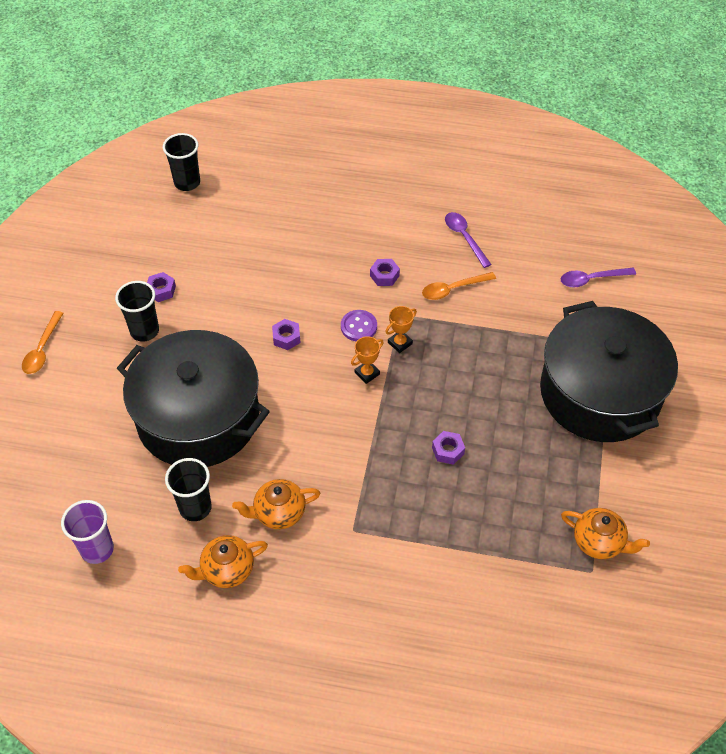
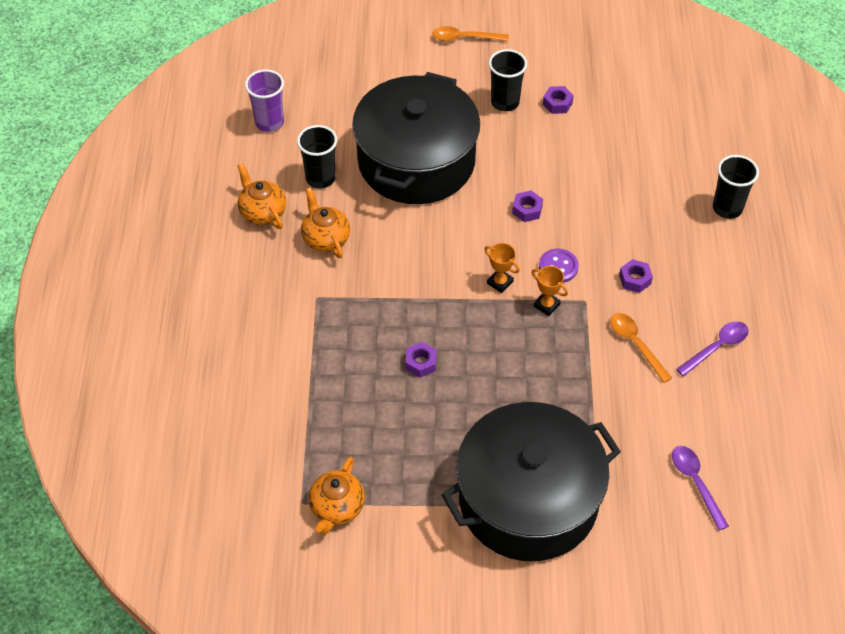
camera: 80 degrees right, 0 degrees up
(187, 183) = (706, 93): black cup -> black cup (727, 208)

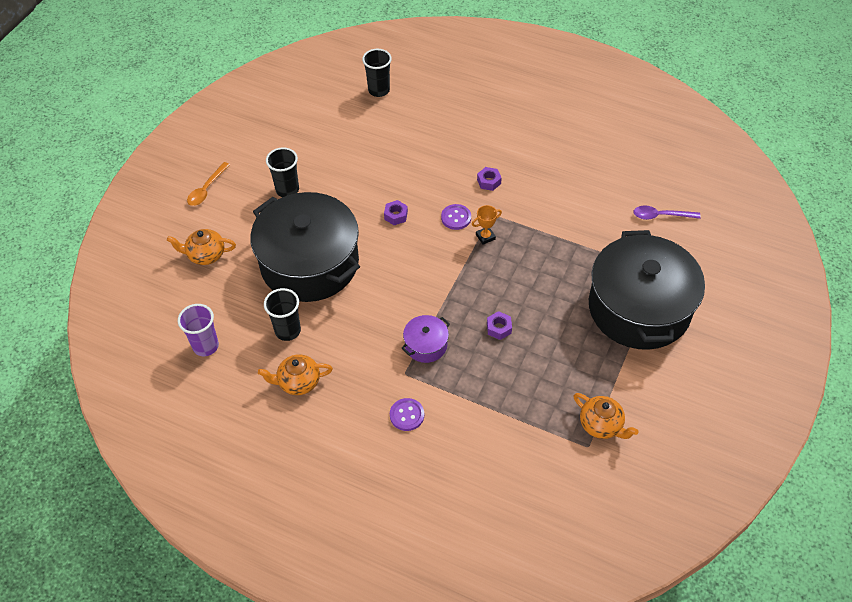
camera: 65 degrees left, 0 degrees up
(265, 318) = (407, 415): none -> purple button
(325, 238) = (350, 348): orange teapot -> orange teapot (205, 255)
(362, 303) = (426, 345): none -> purple pot
(500, 282) = (451, 255): orange trophy -> none
(557, 103) = (309, 161): purple nut -> none
(636, 344) = (542, 202): orange spoon -> none
(717, 347) = (564, 163): purple spoon -> none
(727, 208) = (456, 112): black cup -> black cup (379, 90)

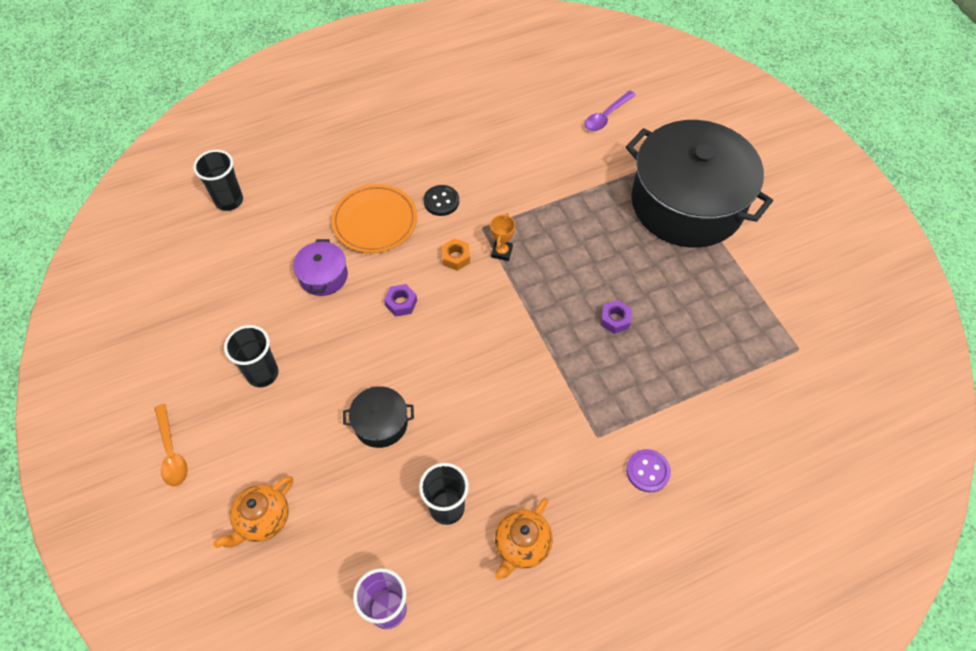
camera: 50 degrees left, 5 degrees up
(309, 263) = (381, 423): black pot -> black pot, size x0.41
(426, 345) = (580, 393): purple pot -> purple pot (323, 276)
(438, 162) = (375, 222): none -> orange plate
(456, 218) = (456, 257): purple button -> orange nut
(489, 182) = (441, 201): purple nut -> black button
(601, 425) = (784, 322): orange teapot -> none

